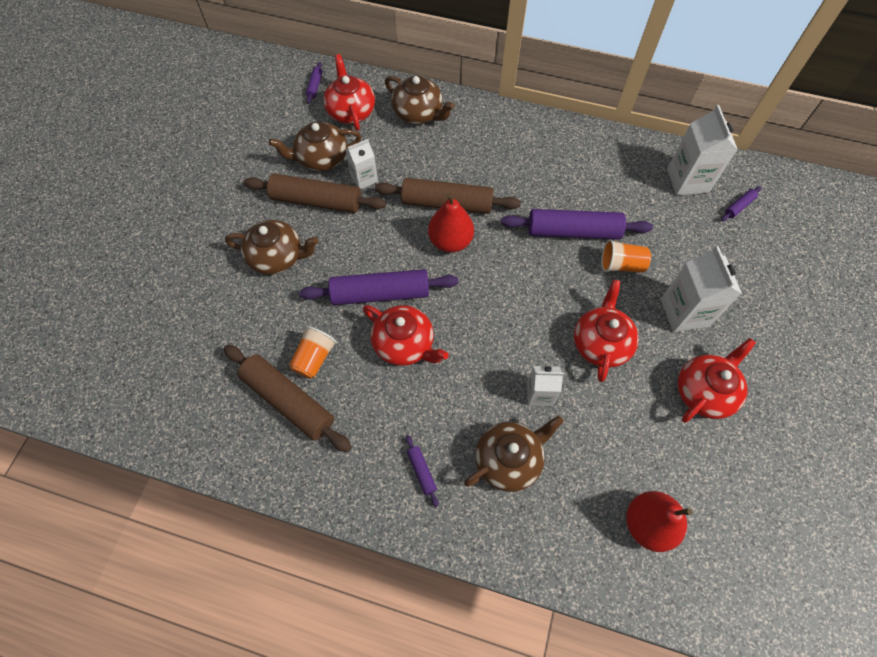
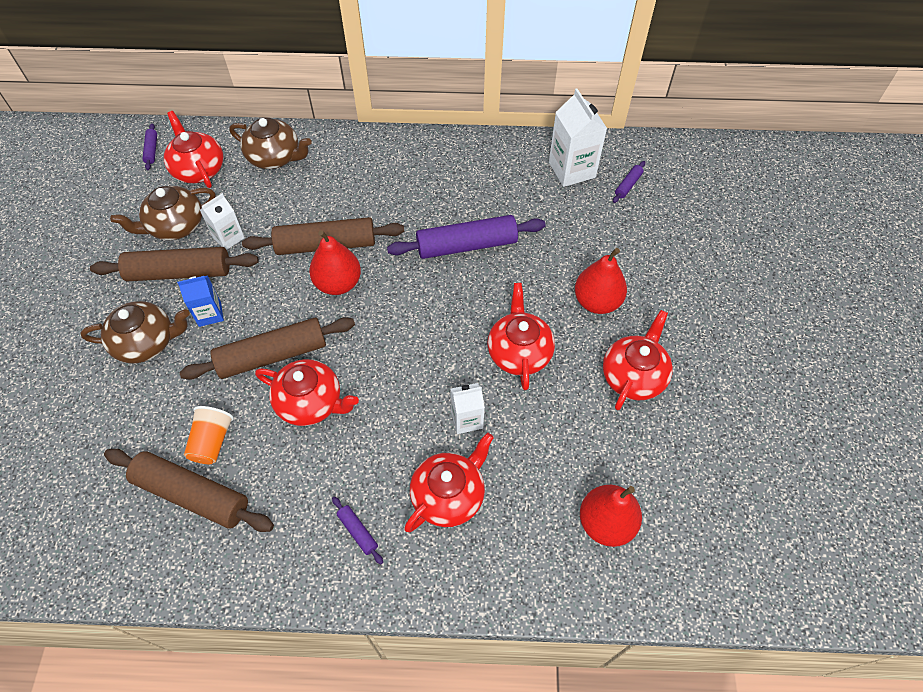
camera: 15 degrees left, 5 degrees down
(334, 244) = (209, 314): none -> blue carton
(380, 294) = (272, 355): purple rolling pin -> brown rolling pin
(509, 459) = (449, 495): brown teapot -> red teapot
(621, 265) = (523, 268): orange cup -> none
(684, 312) = (597, 302): white carton -> red pear

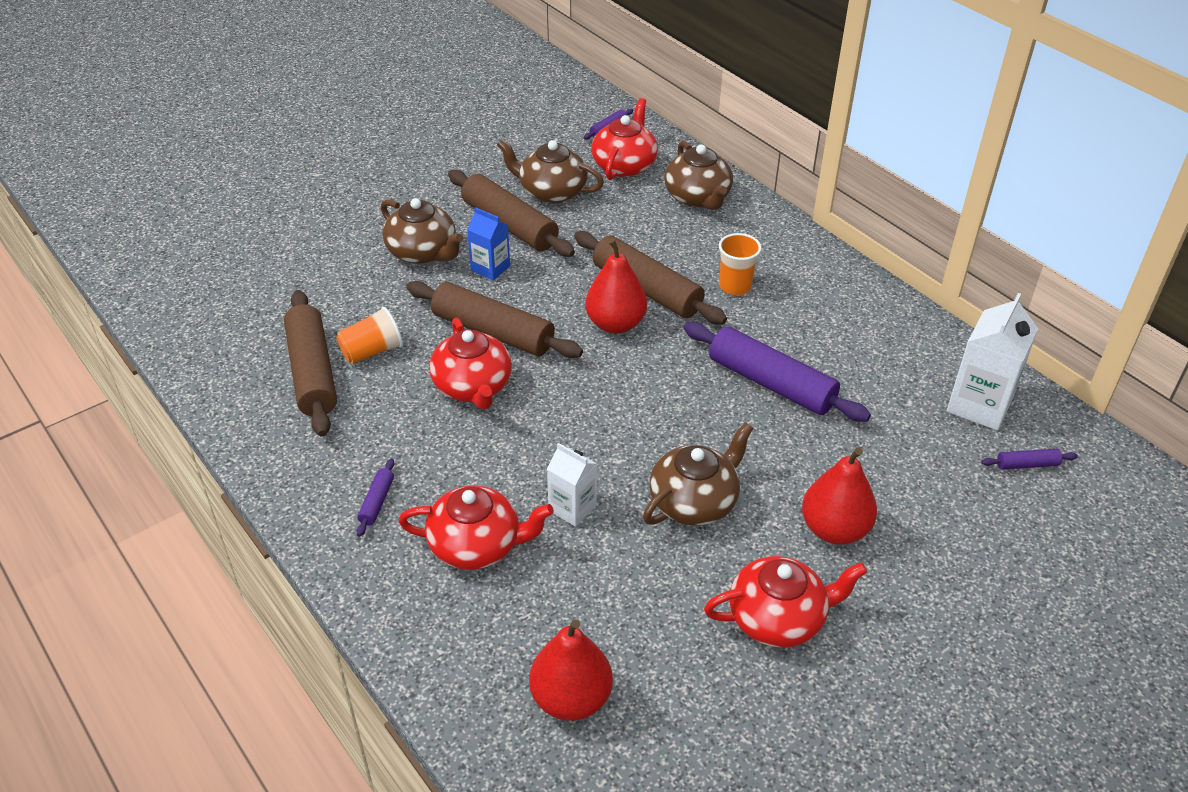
camera: 50 degrees right, 15 degrees down
(228, 237) = (578, 228): white carton -> none
(372, 200) = (735, 286): none -> orange cup
(519, 352) = (694, 501): red teapot -> brown teapot

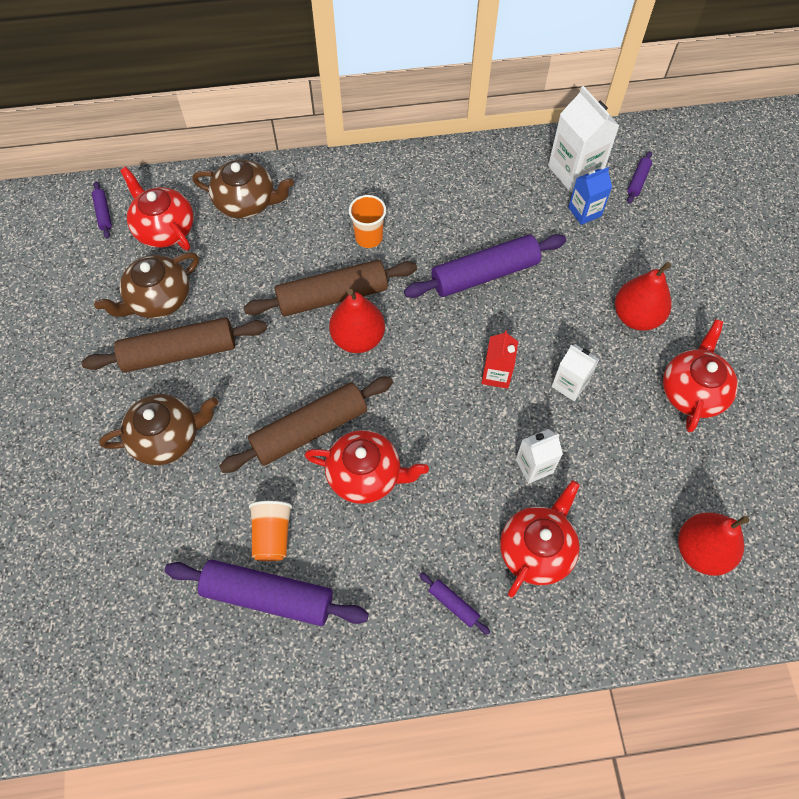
camera: 60 degrees left, 20 degrees up
(312, 372) = (268, 596): brown rolling pin -> purple rolling pin
(490, 268) = (227, 394): blue carton -> blue carton (584, 211)
(658, 438) = (496, 374): none -> red carton
(694, 501) = (570, 384): brown teapot -> white carton

